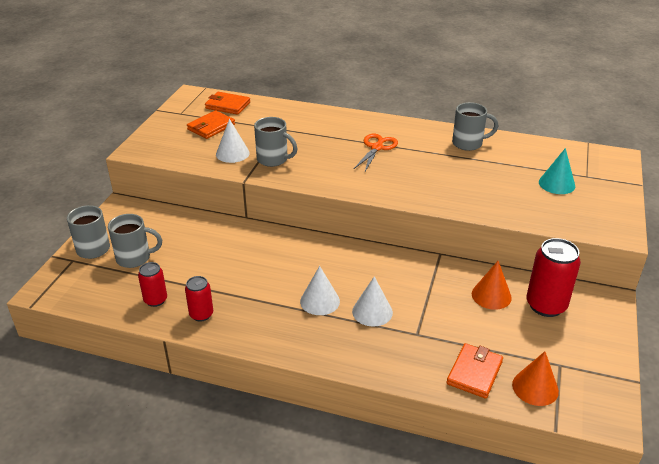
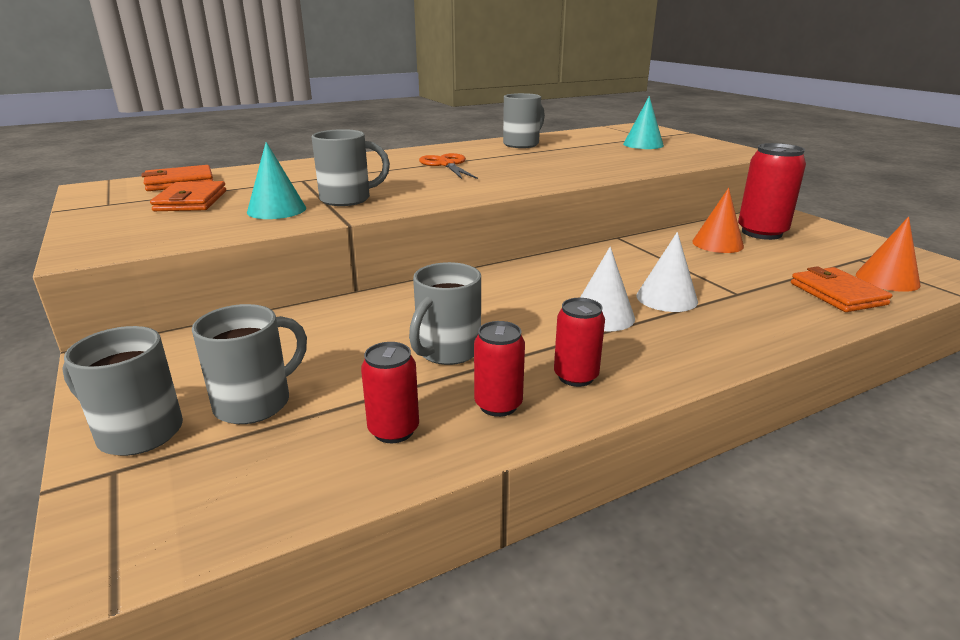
camera: 45 degrees left, 10 degrees down
(225, 276) = (447, 351): none -> grey mug
(232, 153) = (276, 210): white cone -> turquoise cone
(249, 323) = (576, 376): none -> red can

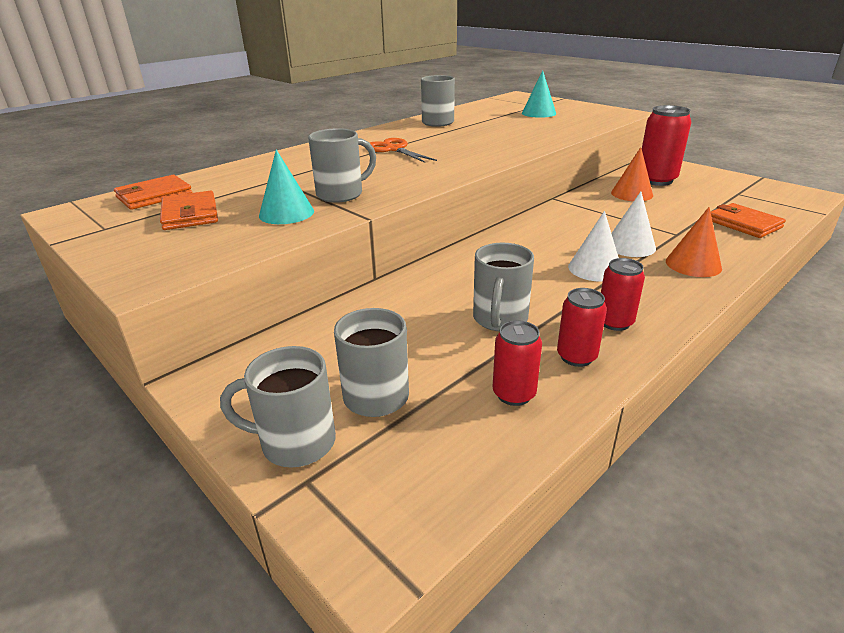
camera: 15 degrees left, 5 degrees up
(887, 279) = (767, 207): orange cone -> orange cone (693, 264)

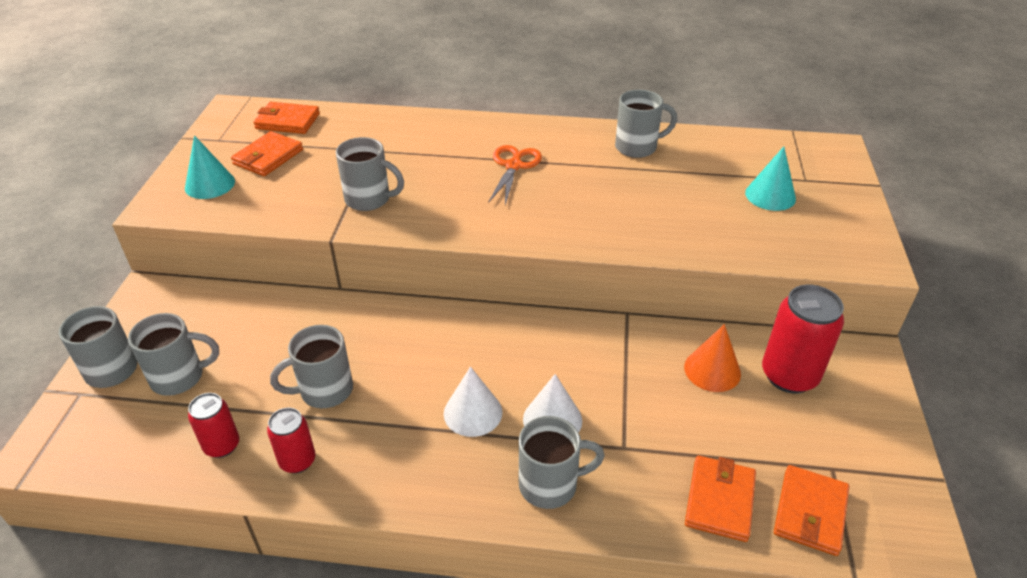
camera: 50 degrees right, 10 degrees up
(286, 213) = (307, 196): turquoise cone -> turquoise cone (210, 184)
(614, 322) = (373, 465): red can -> none
(693, 264) = (550, 485): orange cone -> grey mug
(768, 207) = (810, 512): none -> orange wallet

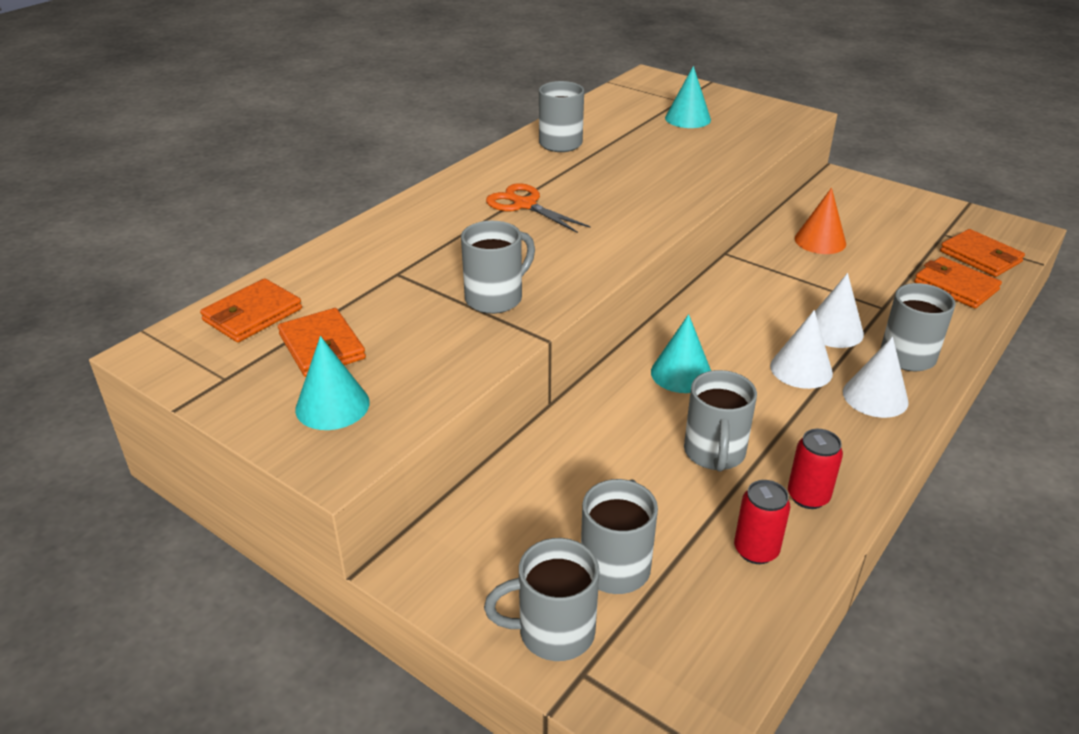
camera: 60 degrees left, 5 degrees down
(417, 342) = (681, 373): none -> turquoise cone
(463, 474) = (875, 397): none -> white cone
(789, 376) = (845, 214): red can -> none

